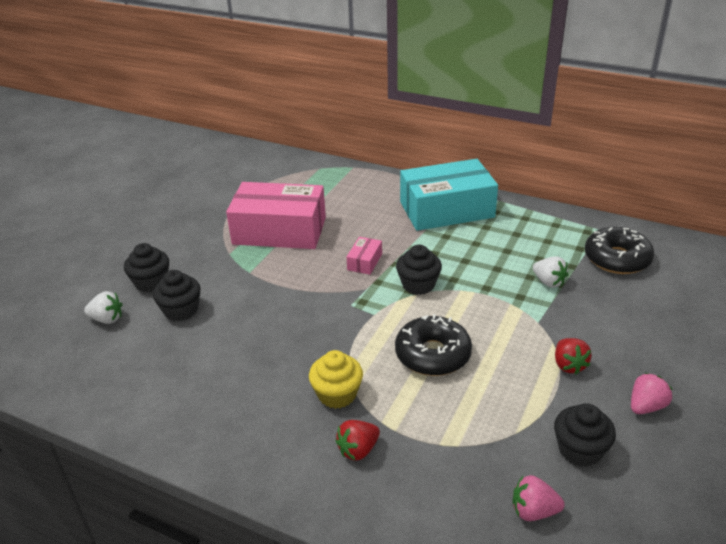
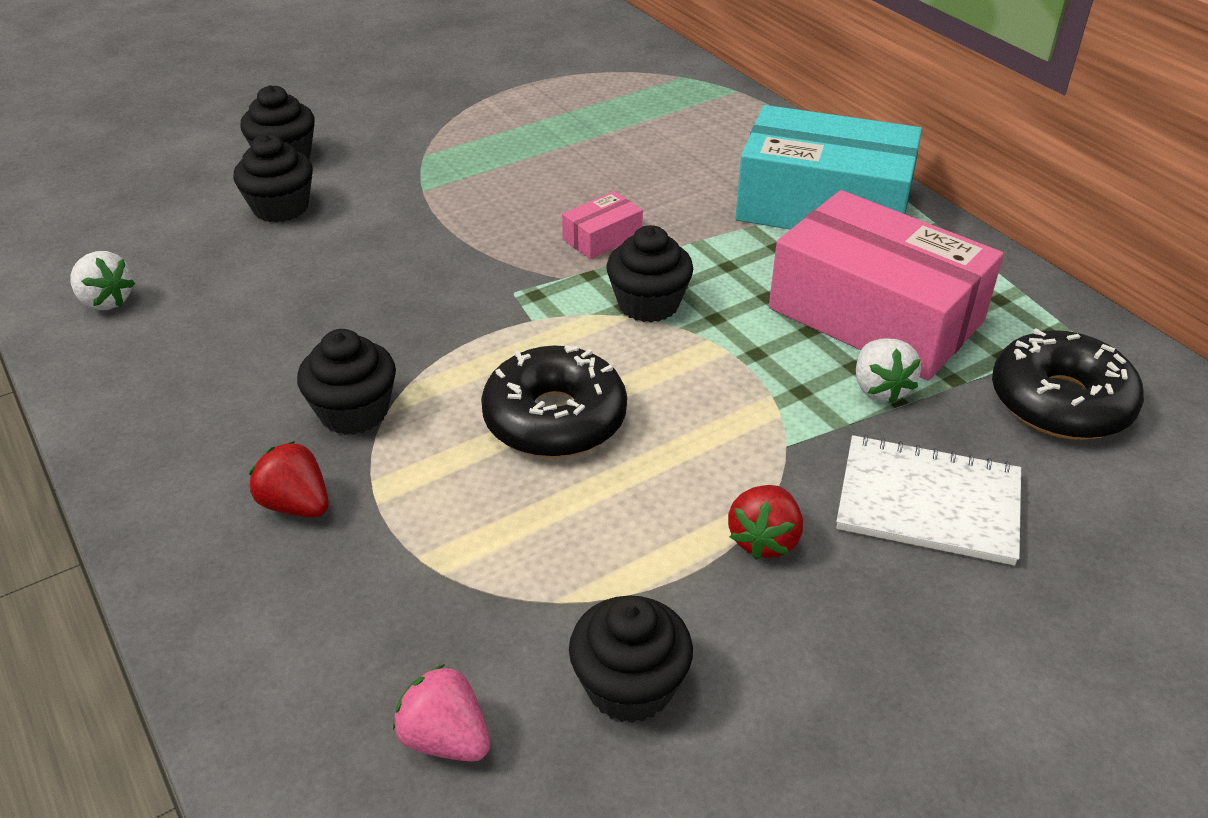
camera: 30 degrees right, 5 degrees up
(107, 319) = (184, 183): white strawberry -> white strawberry (106, 301)
(279, 231) = (526, 147): pink box -> pink box (876, 314)
(337, 394) = (354, 412): yellow cupcake -> black cupcake
(358, 450) = (296, 505): red strawberry -> red strawberry turned 45 degrees clockwise
(611, 321) = (928, 503): none -> white notebook
(646, 406) = (832, 678): pink strawberry -> none

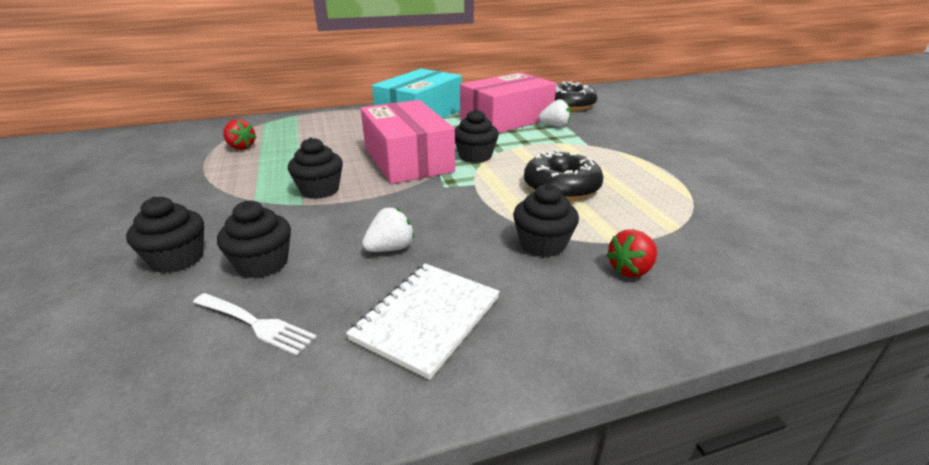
camera: 75 degrees left, 10 degrees down
(106, 301) = (333, 374): white strawberry -> white strawberry (390, 248)
(178, 237) = (255, 324): none -> white fork
(446, 738) = (789, 234): pink strawberry -> none
(602, 237) = (407, 159): pink box -> pink box, size x2.46
(629, 686) = (737, 190): black cupcake -> black cupcake (320, 190)
(764, 540) = (646, 156): red strawberry -> red strawberry (241, 147)
(928, 503) = (622, 129): white notebook -> white notebook (427, 318)

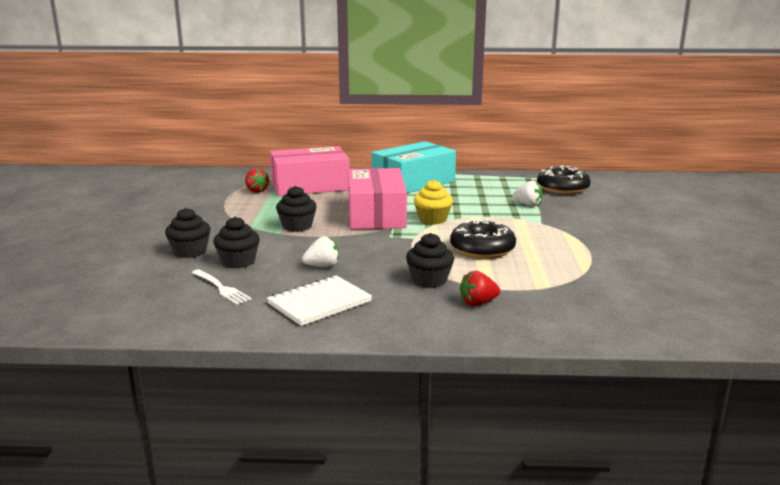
camera: 20 degrees right, 10 degrees down
(475, 156) = (432, 219): black cupcake -> yellow cupcake
(506, 119) = (488, 194): pink box -> pink box (310, 186)

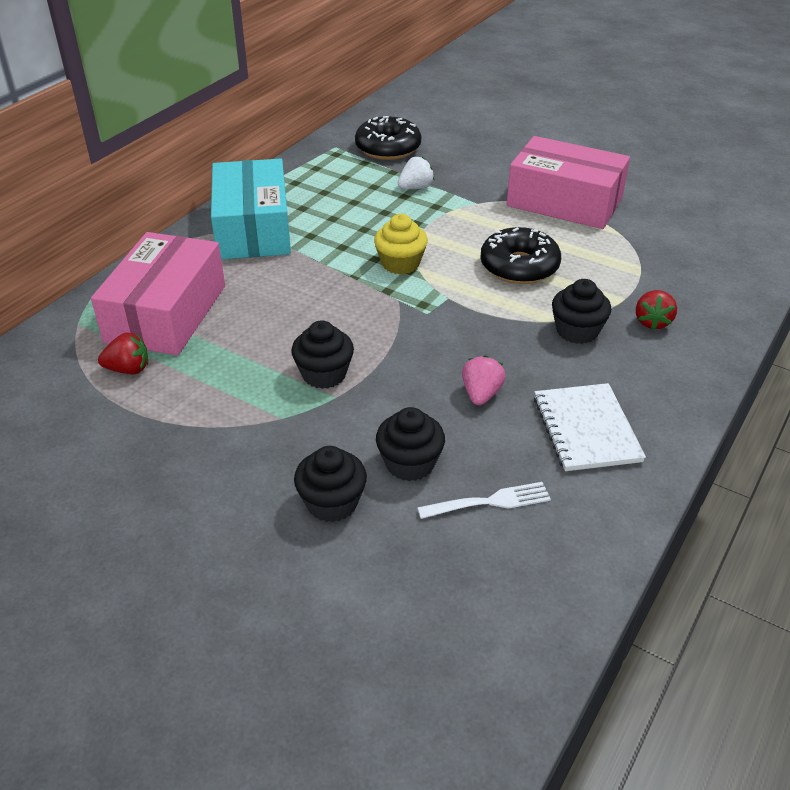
camera: 60 degrees left, 20 degrees up
(322, 266) = (481, 394): white strawberry -> pink strawberry
(376, 214) = (343, 297): pink box -> pink box (564, 202)

